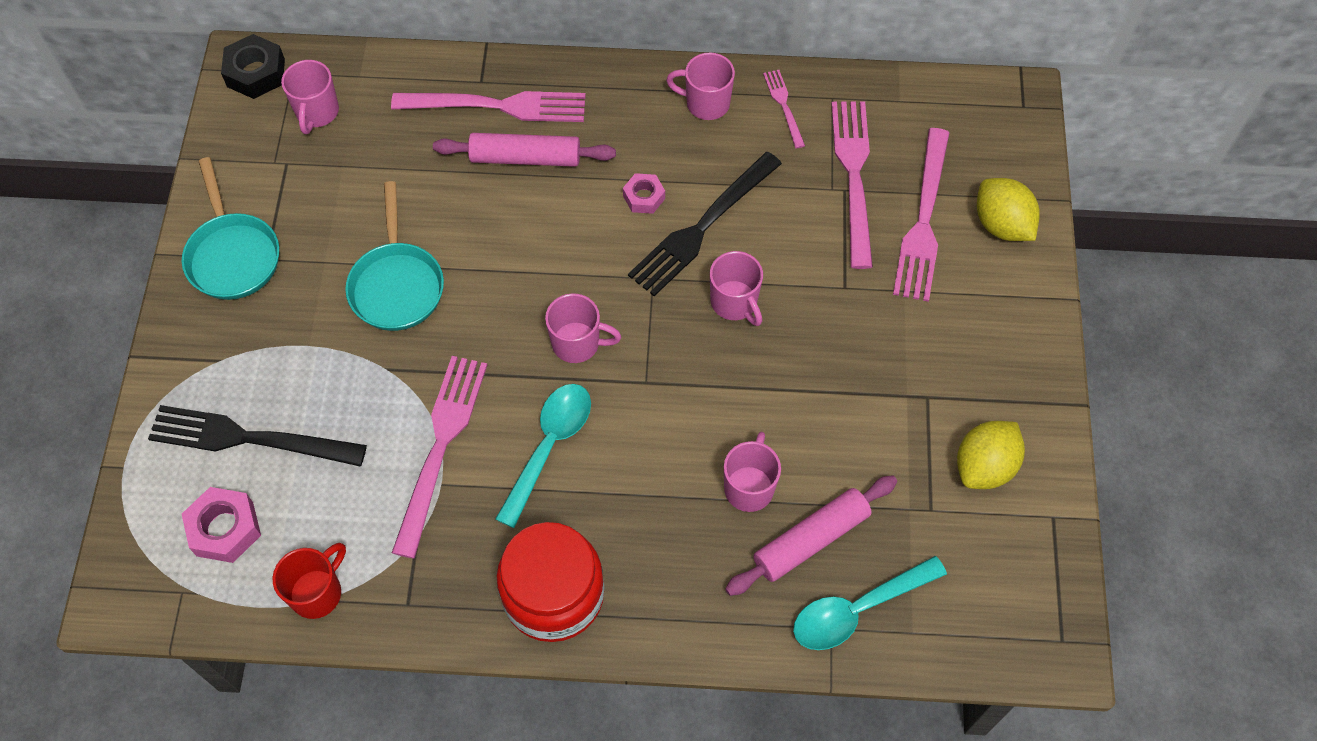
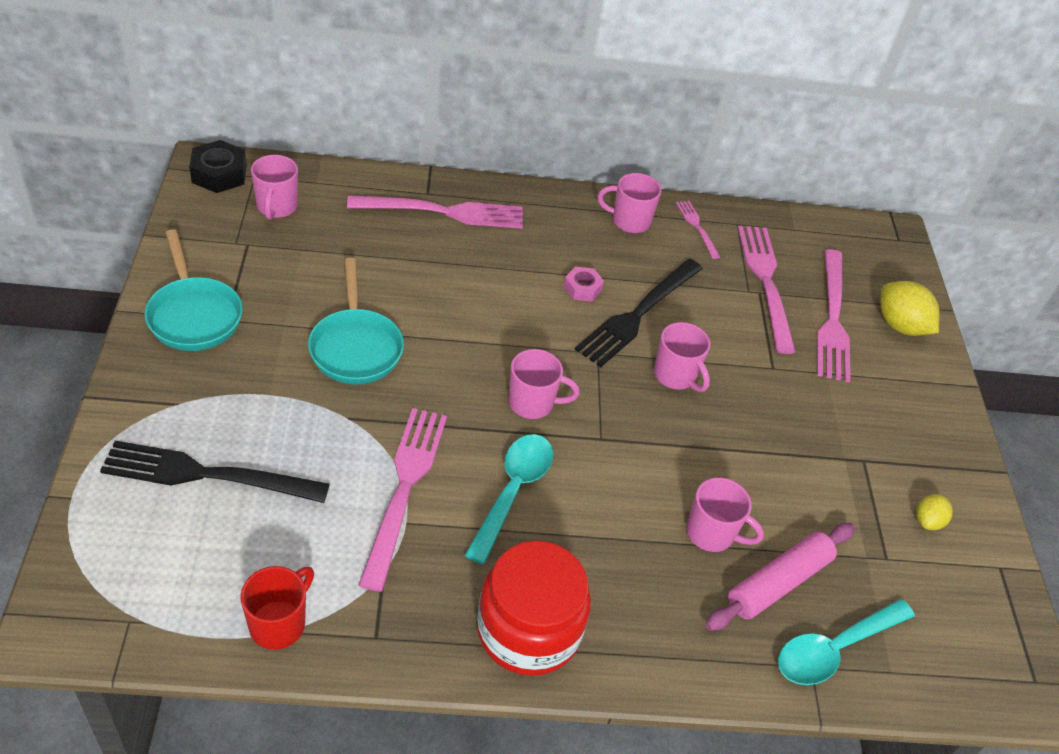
camera: 10 degrees left, 15 degrees down
(225, 529) = (179, 559): pink nut -> none
(525, 157) = (472, 252): pink rolling pin -> none
(749, 487) = (711, 533): pink mug -> pink mug turned 105 degrees clockwise
(984, 466) = (927, 521): yellow lemon -> yellow lemon, size x0.57

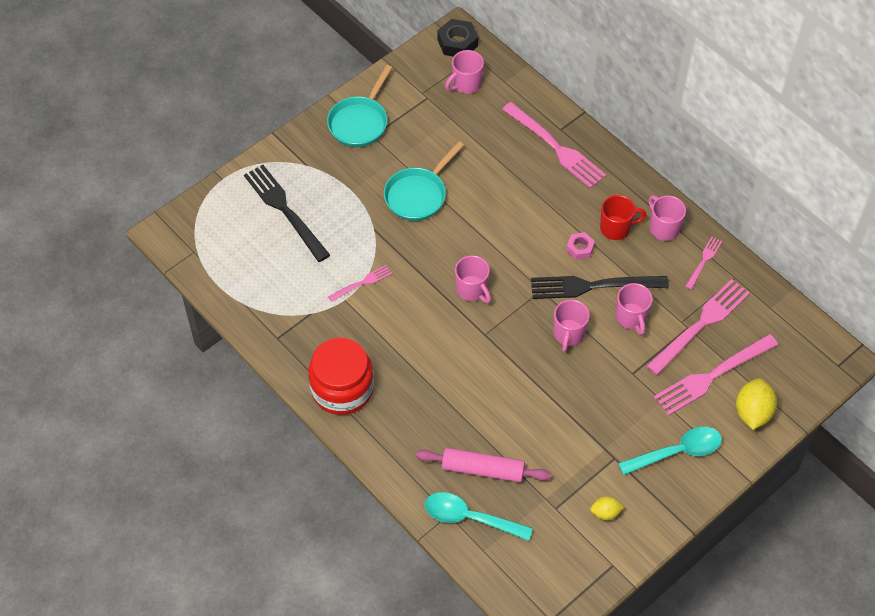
camera: 55 degrees right, 10 degrees up
(279, 623) = (246, 300): red mug -> red mug (616, 228)
(404, 487) = (362, 283): pink fork -> pink fork, size x0.50
(512, 491) = (409, 324): turquoise spoon -> turquoise spoon (677, 452)
(711, 533) = (480, 422): pink mug -> pink mug (631, 318)

